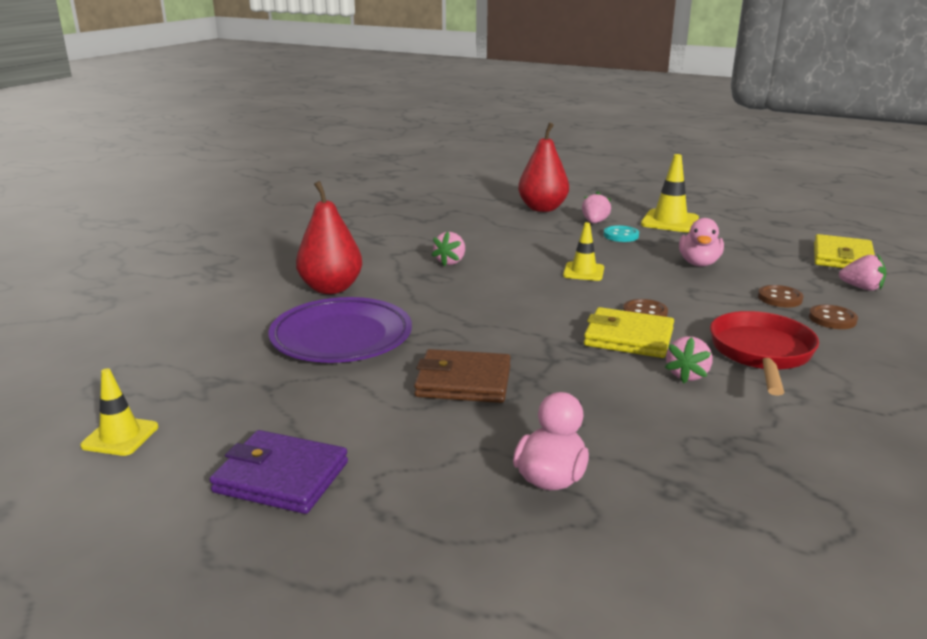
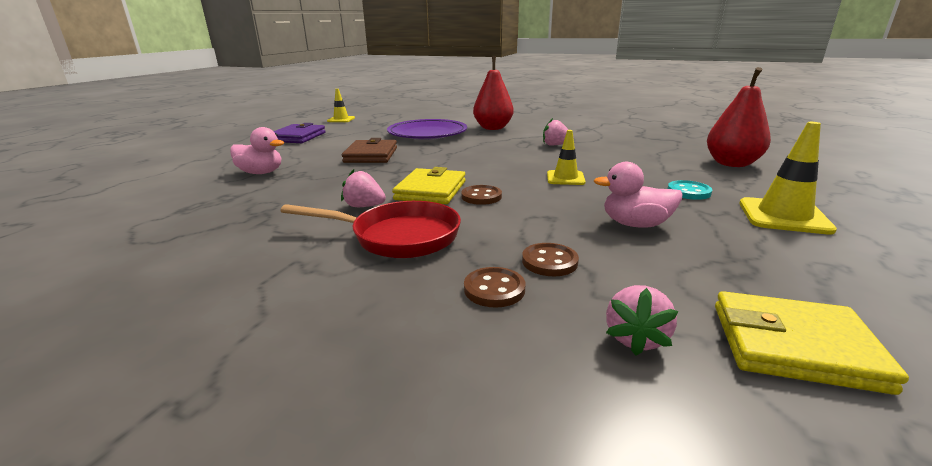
camera: 85 degrees right, 0 degrees up
(594, 222) = (718, 182): pink strawberry -> none

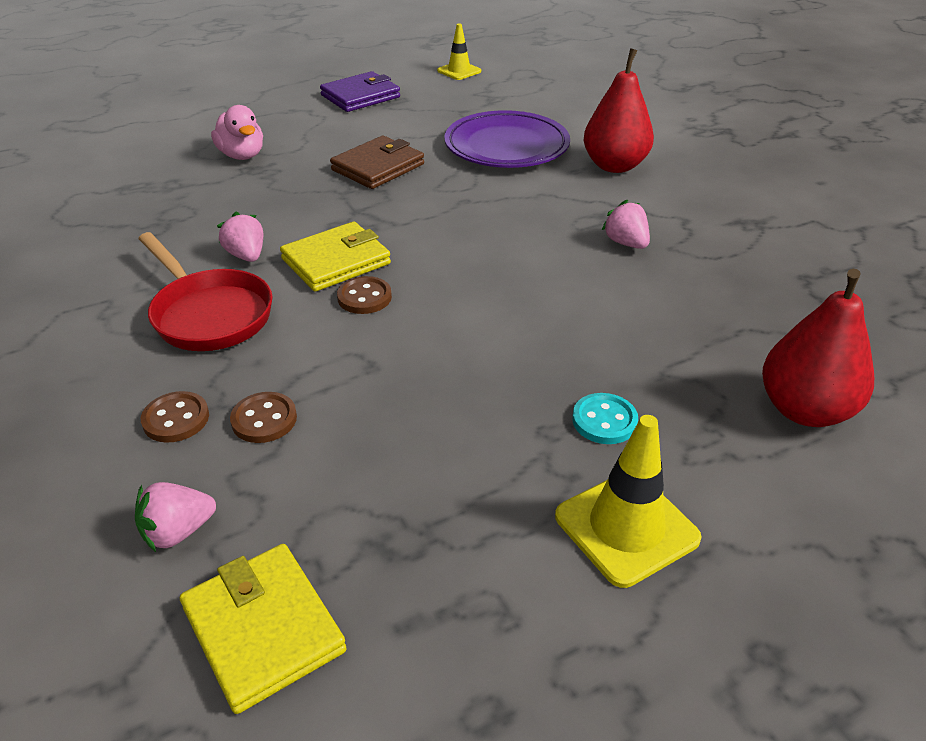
camera: 40 degrees right, 15 degrees up
(565, 178) = (507, 314): yellow traffic cone -> none
(635, 224) = (430, 427): pink duck -> none

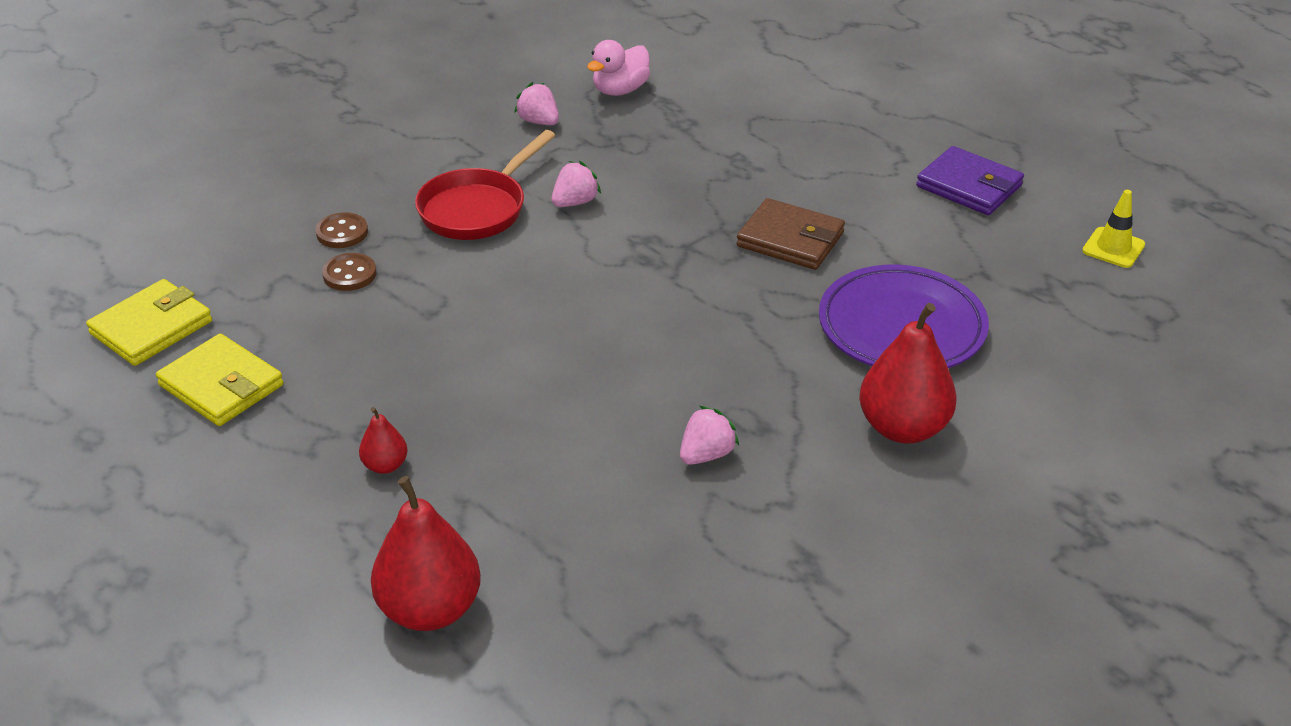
camera: 75 degrees right, 0 degrees up
(178, 532) = (230, 268): pink strawberry -> pink strawberry (539, 121)
(242, 155) = (766, 146): pink duck -> pink duck (620, 90)
(336, 261) = (585, 256): yellow wallet -> yellow wallet (221, 385)
(364, 297) = (531, 287): brown button -> none
(604, 421) = (385, 465): turquoise button -> red pear
(626, 527) = (256, 490): yellow traffic cone -> none

